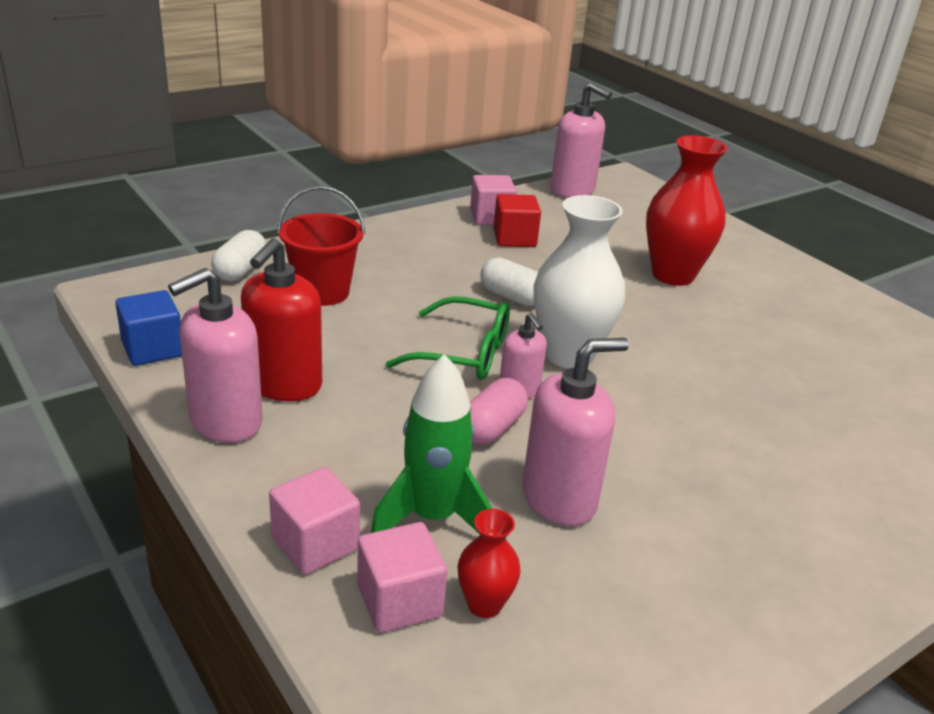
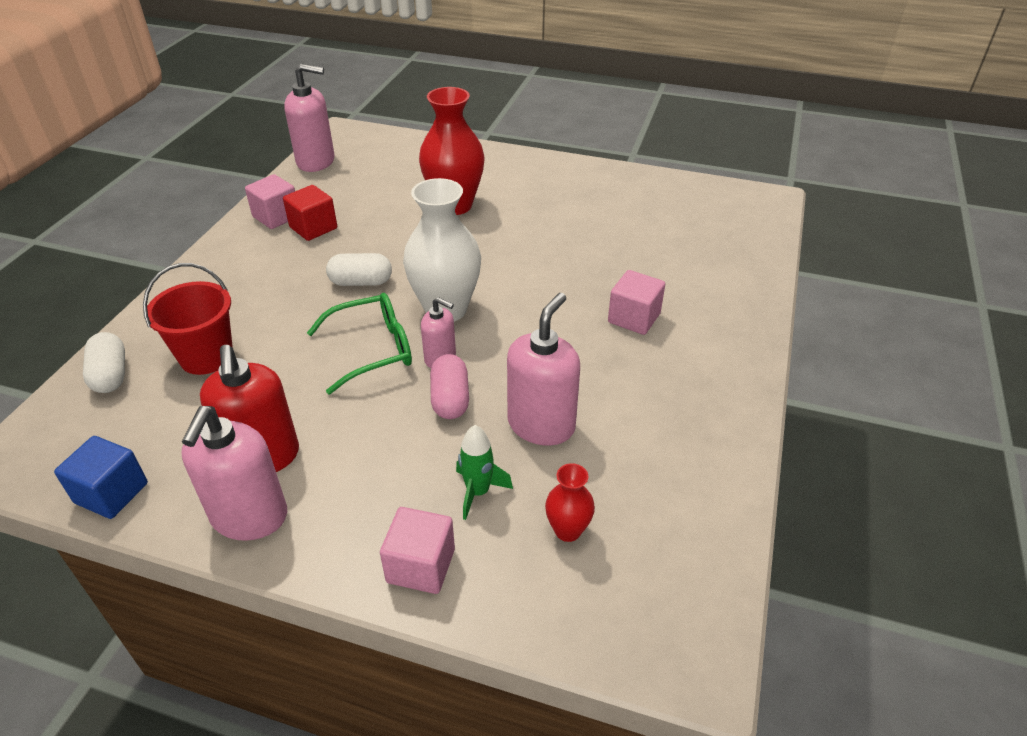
camera: 35 degrees left, 10 degrees up
(399, 601) = (516, 566): pink cube -> pink cube (634, 318)
(433, 518) = (478, 492): green rocket -> green rocket, size x0.62

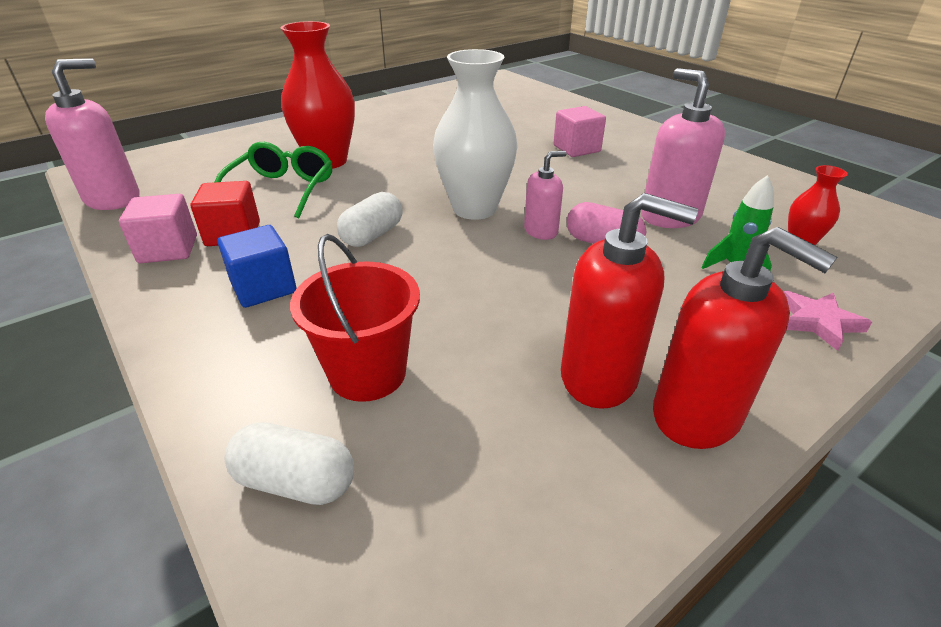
camera: 55 degrees left, 5 degrees down
(111, 493) = (572, 546): blue cube -> blue cube (264, 287)
(249, 517) = (697, 415): pink soap dispenser -> red soap dispenser
(373, 350) = (489, 259): green glasses -> green glasses (282, 190)
(421, 566) = (818, 322): pink cube -> pink star

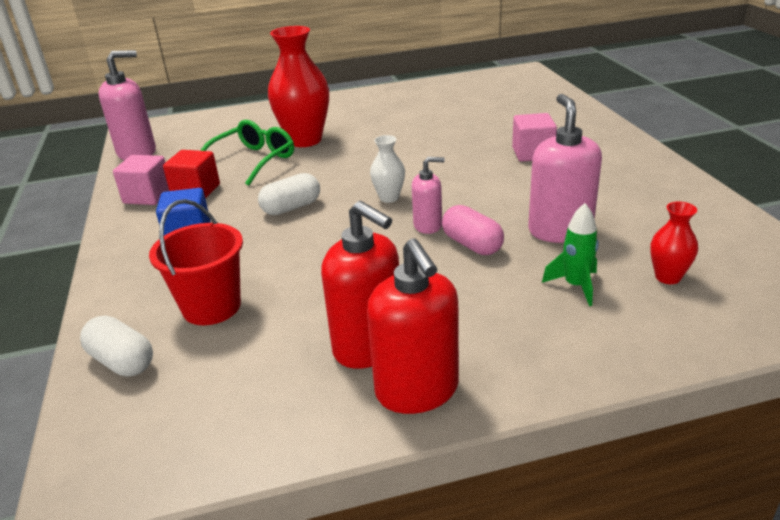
camera: 25 degrees right, 5 degrees down
(474, 209) = (389, 198): white vase -> white vase, size x0.49
(818, 322) = (603, 347): pink star -> none

